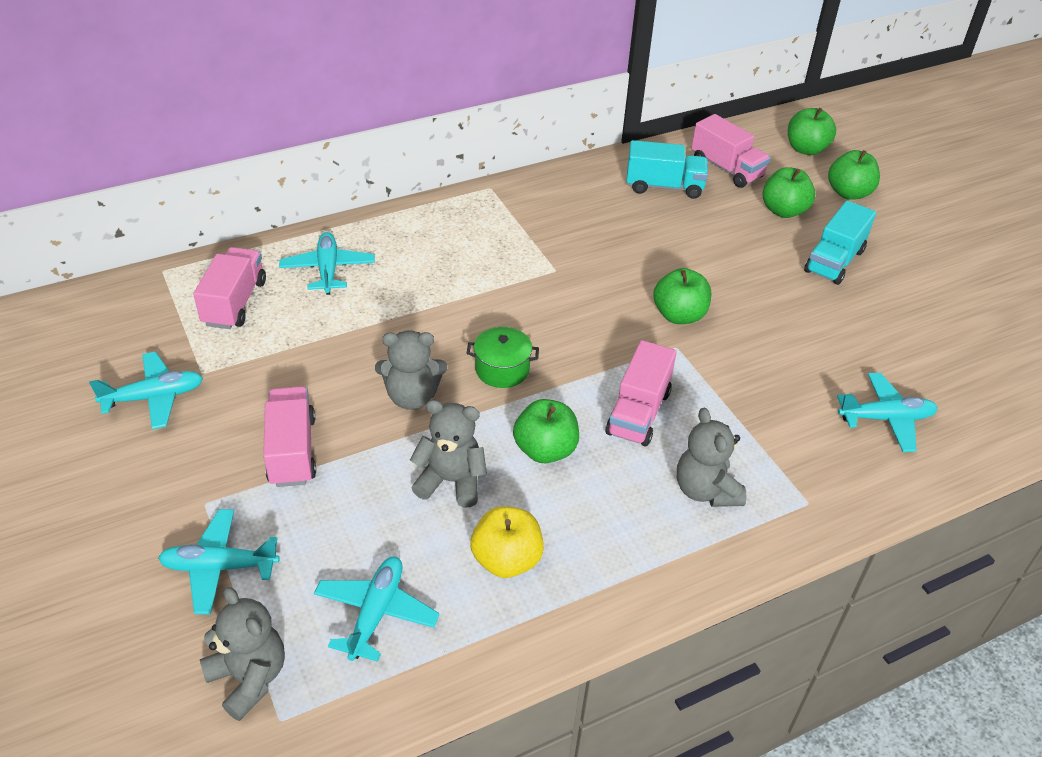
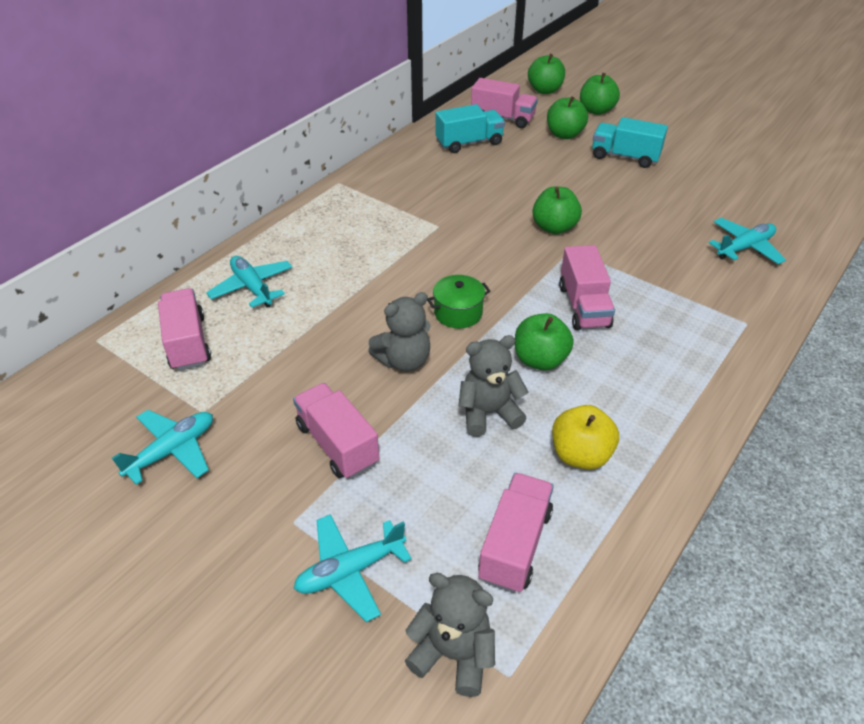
camera: 25 degrees left, 0 degrees up
(376, 613) = (515, 545): turquoise plane -> pink truck
(705, 490) = (675, 342): grey teddy bear -> none
(834, 261) = (625, 157): turquoise truck -> turquoise truck turned 105 degrees clockwise

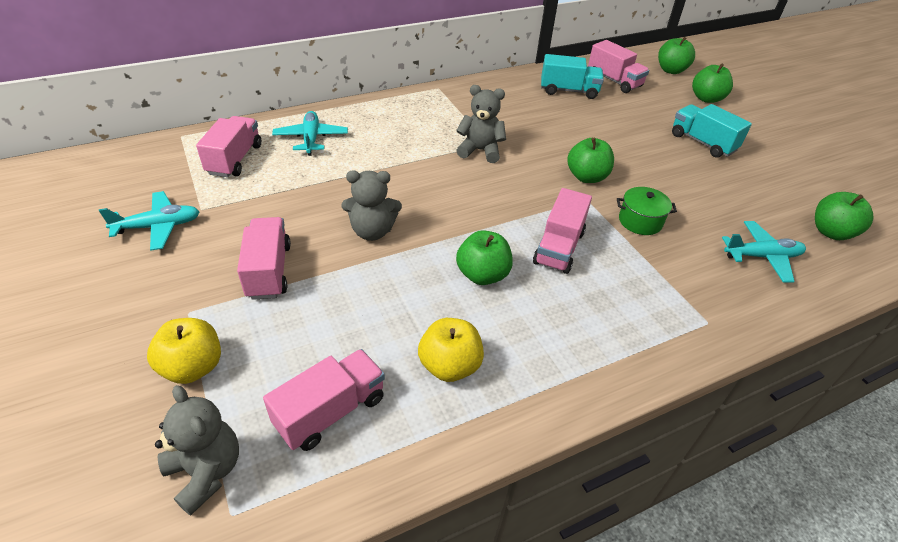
camera: 25 degrees right, 0 degrees up
(350, 571) = (193, 367): turquoise plane -> yellow apple
(458, 313) = (446, 212): green pot -> green pot (640, 221)
(488, 413) = (402, 298): grey teddy bear -> grey teddy bear (480, 151)
(564, 134) = (659, 109): green apple -> green apple (831, 232)

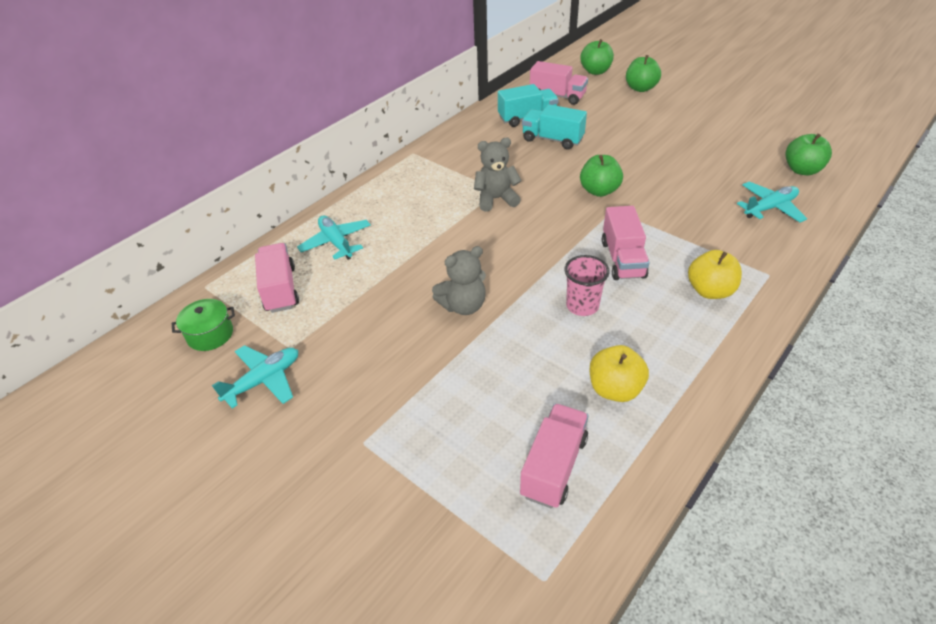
camera: 20 degrees left, 0 degrees up
(193, 367) = (410, 485): yellow apple -> yellow apple (710, 291)
(206, 471) = (496, 560): grey teddy bear -> none
(269, 271) = (403, 377): pink truck -> none
(482, 275) = (582, 306): green apple -> pink cup
(640, 221) = (666, 213): green pot -> green pot (210, 334)
(702, 143) = (664, 129): turquoise truck -> turquoise truck (552, 139)

